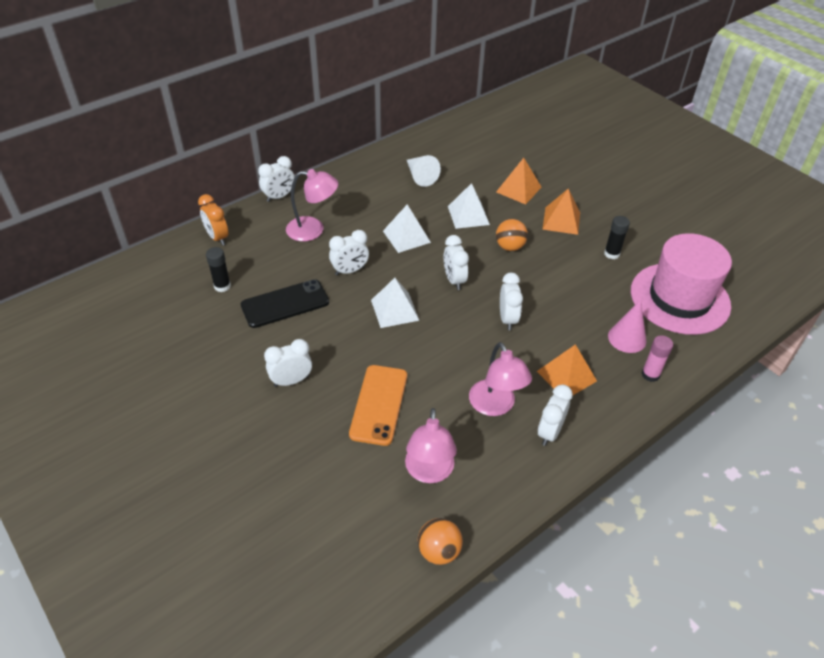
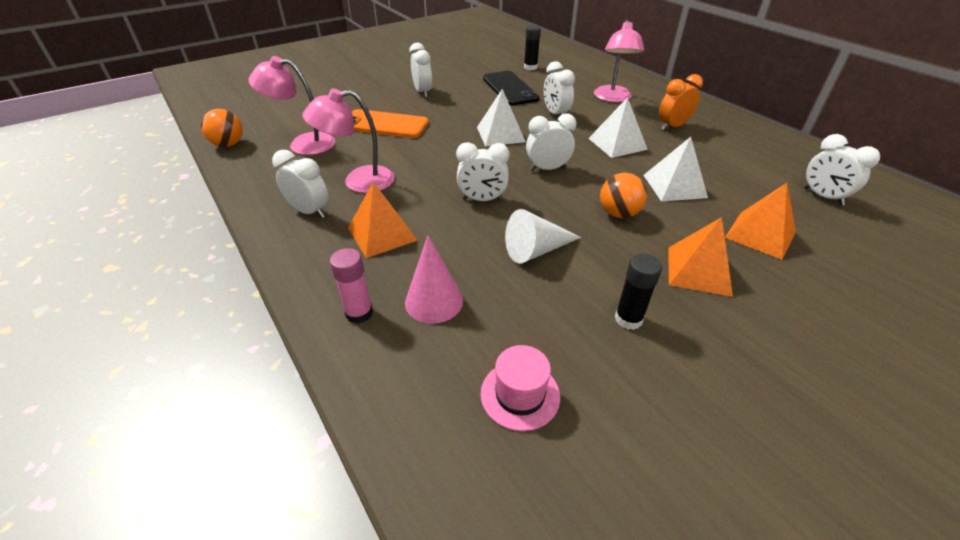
camera: 95 degrees right, 5 degrees down
(217, 237) = (589, 63): orange clock -> orange clock (672, 126)
(279, 197) = (657, 84): white clock -> white clock (823, 197)
(420, 176) = (740, 156): white cone -> white cone (536, 250)
(679, 298) = (520, 394): pink hat -> pink hat, size x0.42

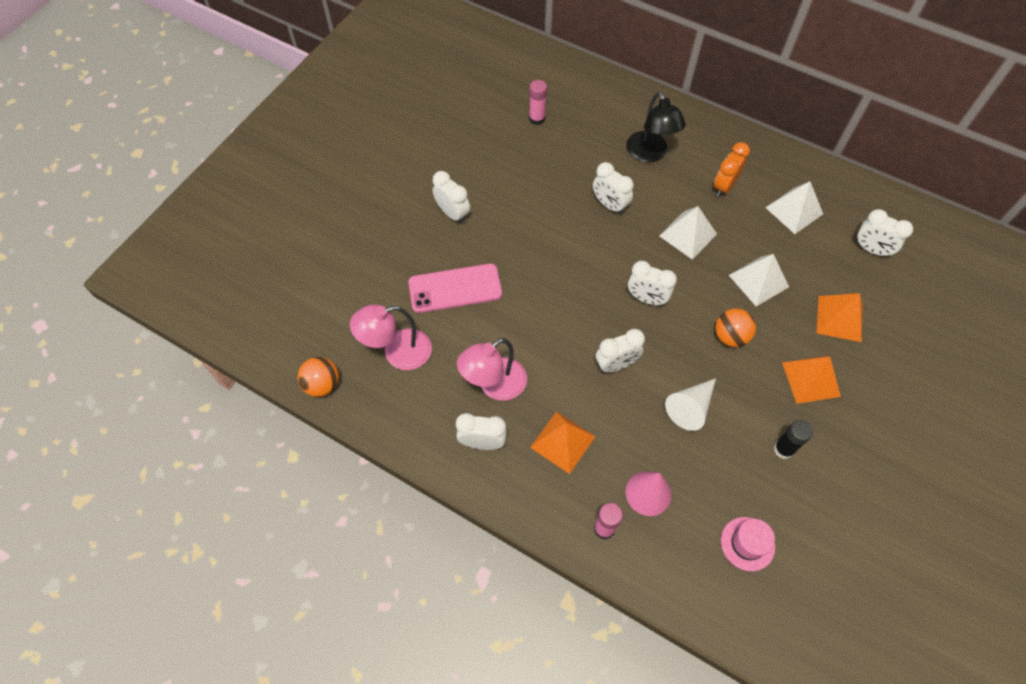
camera: 25 degrees left, 20 degrees up
(385, 124) = (455, 288): orange phone -> pink phone
(500, 134) = (576, 261): white pyramid -> white pyramid (794, 210)
(509, 89) = (539, 172): black phone -> none
(530, 67) = (537, 119): black glue stick -> pink glue stick
(547, 169) = (646, 298): white clock -> white clock turned 120 degrees counterclockwise
(612, 98) = (650, 154): pink lamp -> black lamp

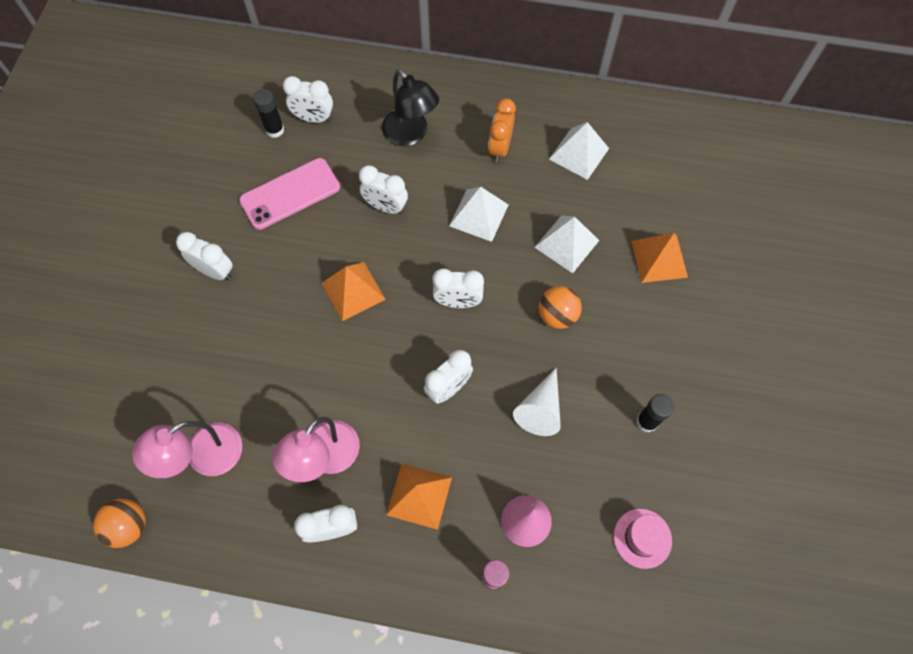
camera: 20 degrees left, 5 degrees up
(455, 288) = (245, 359): pink phone -> pink phone (290, 194)
(537, 119) = (275, 130): pink glue stick -> black glue stick
(811, 379) = (651, 335): orange pyramid -> orange pyramid (353, 291)
(871, 249) = (667, 173): white clock -> white clock (314, 118)

